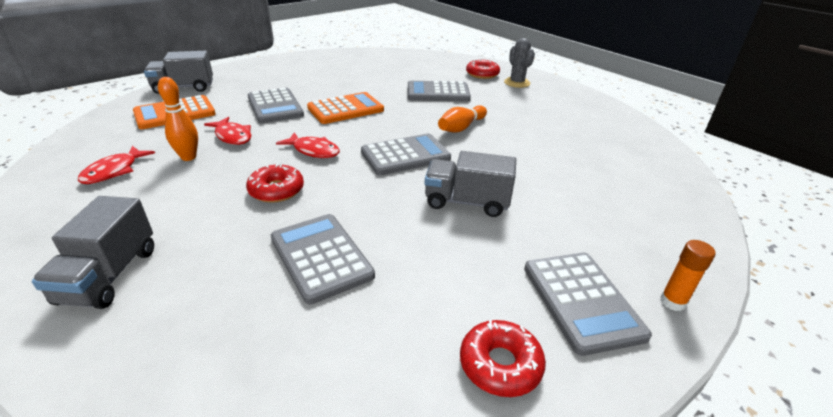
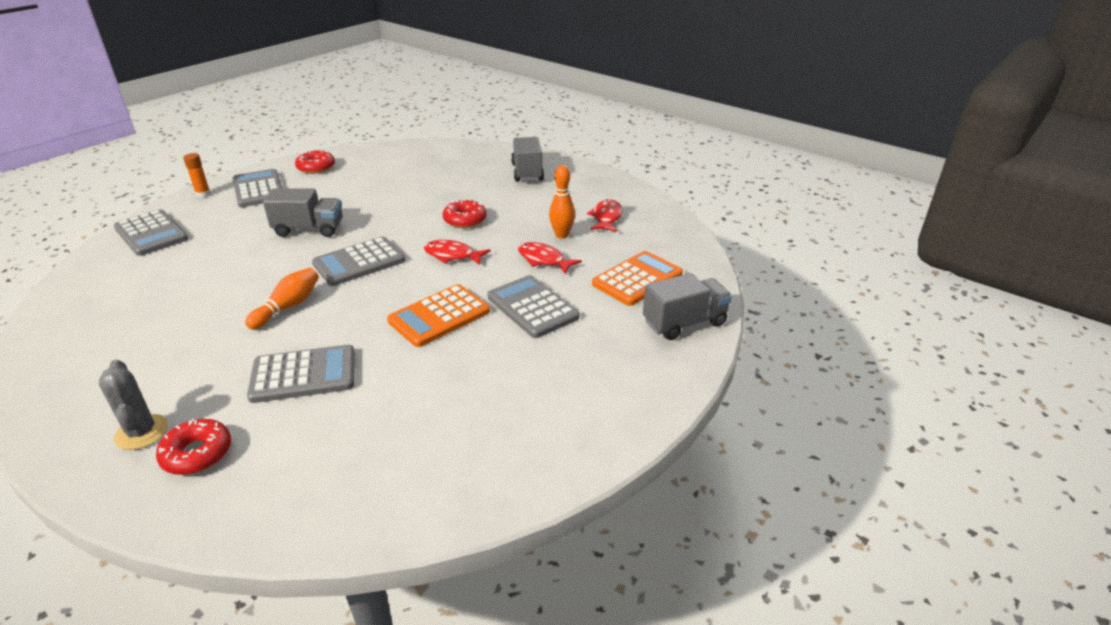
camera: 170 degrees right, 0 degrees up
(321, 257) = (413, 190): grey calculator -> grey calculator (151, 234)

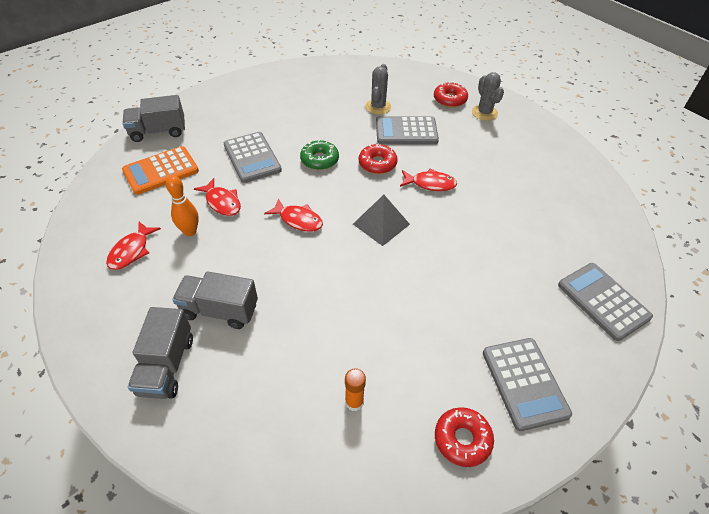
camera: 170 degrees left, 15 degrees up
(203, 194) = (593, 383): orange glue stick -> orange glue stick (354, 402)
(288, 307) = (430, 184): orange bowling pin -> red fish
(309, 229) = (437, 281): grey truck -> grey truck (219, 310)
(346, 415) = (378, 107): none -> grey cactus
(359, 262) = (381, 224): grey calculator -> grey pyramid
(439, 316) = (319, 160): orange calculator -> green donut
(465, 220) = (275, 271): red donut -> red donut (377, 164)

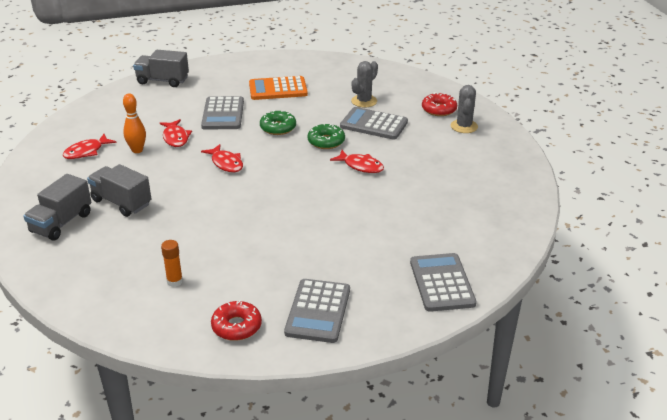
camera: 25 degrees right, 15 degrees down
(161, 171) = (145, 107): orange calculator -> orange calculator (278, 89)
(377, 164) = (326, 141): red donut -> green donut
(381, 224) = (292, 182): grey pyramid -> none

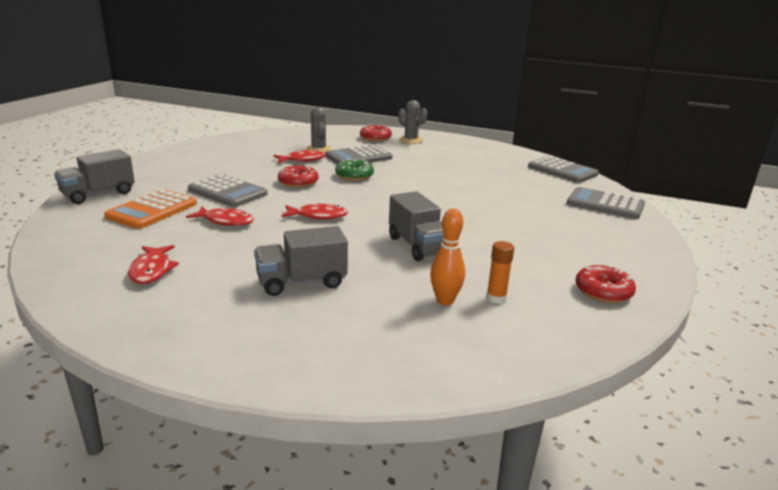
camera: 55 degrees left, 10 degrees down
(61, 223) = (284, 330): grey truck -> grey truck (418, 246)
(137, 150) = (210, 244): orange bowling pin -> orange bowling pin (445, 301)
(278, 89) = (234, 164): orange calculator -> orange calculator (152, 210)
(278, 128) = (298, 182): green donut -> red donut
(318, 311) = (607, 252): grey calculator -> grey calculator (562, 171)
(361, 166) = (412, 178): red fish -> red fish (302, 160)

